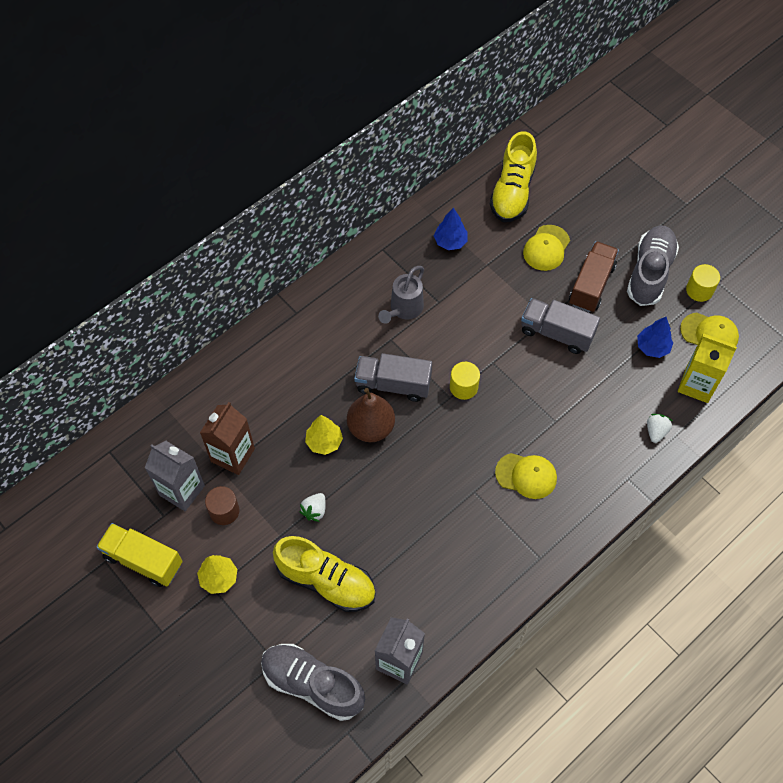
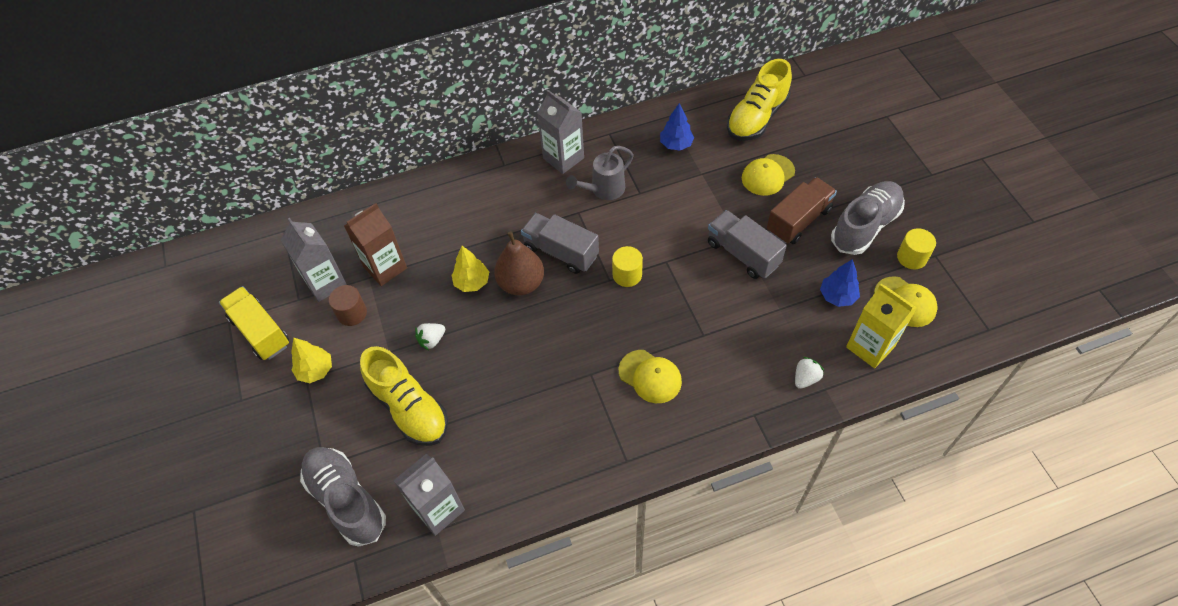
camera: 25 degrees right, 5 degrees down
(350, 288) = (563, 158): none -> grey carton

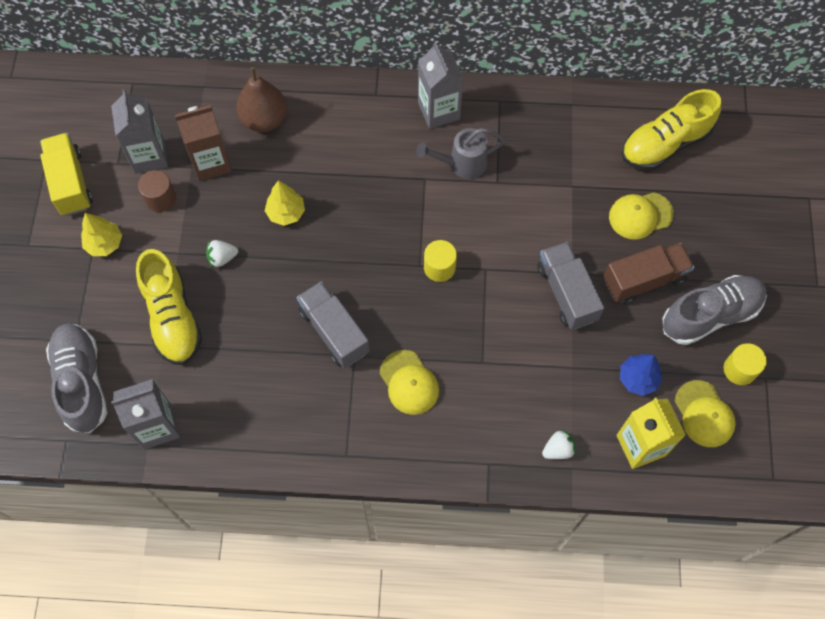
camera: 20 degrees right, 10 degrees up
(521, 283) = (332, 233): brown pear -> brown pear (264, 119)
(561, 252) = (386, 216): grey truck -> grey truck (334, 331)
(676, 144) = (562, 141): blue tree -> none

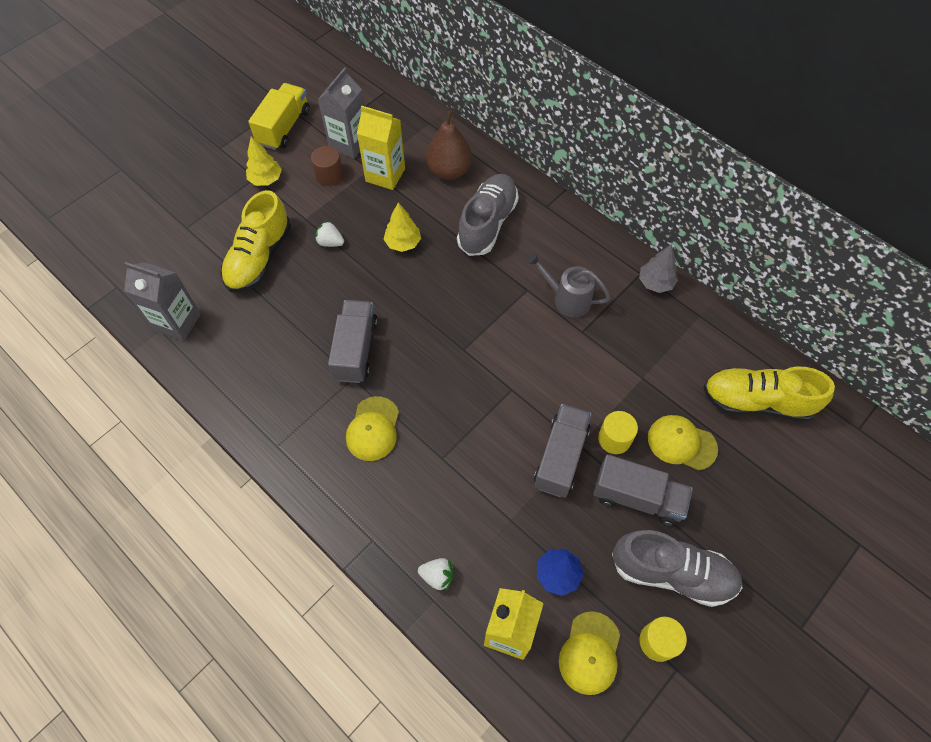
camera: 40 degrees right, 5 degrees down
(82, 382) = (163, 257): grey shoe -> grey shoe (487, 223)
(211, 162) = (385, 175): brown carton -> yellow carton
(438, 111) = (584, 249): grey carton -> none
(439, 267) = (477, 362): yellow cylinder -> yellow cylinder (614, 439)
(517, 100) = (655, 283): none -> grey tree
(644, 280) = (637, 497): brown truck -> grey truck

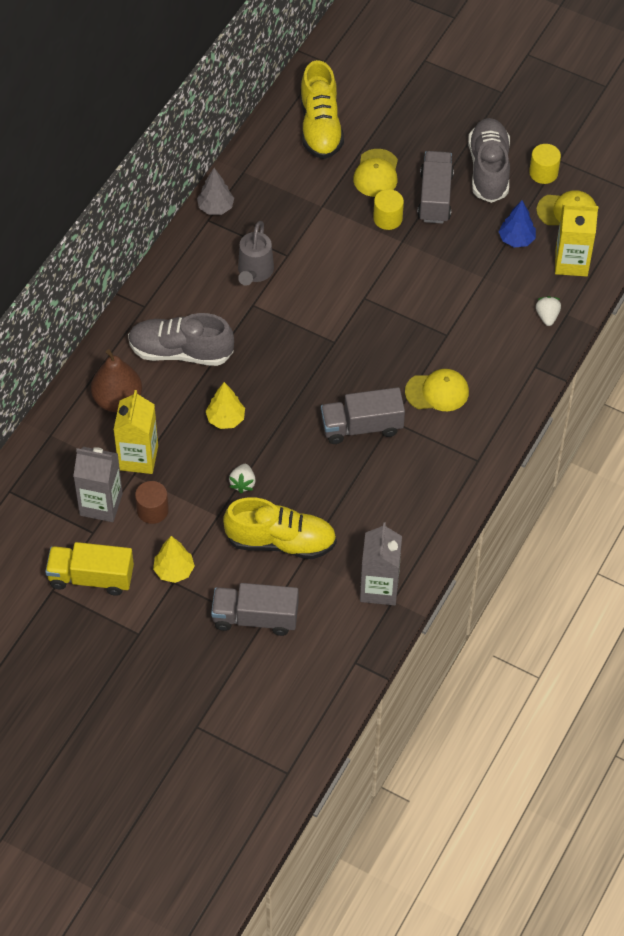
camera: 105 degrees left, 5 degrees down
(560, 457) = (417, 252): grey truck -> grey truck (255, 618)

